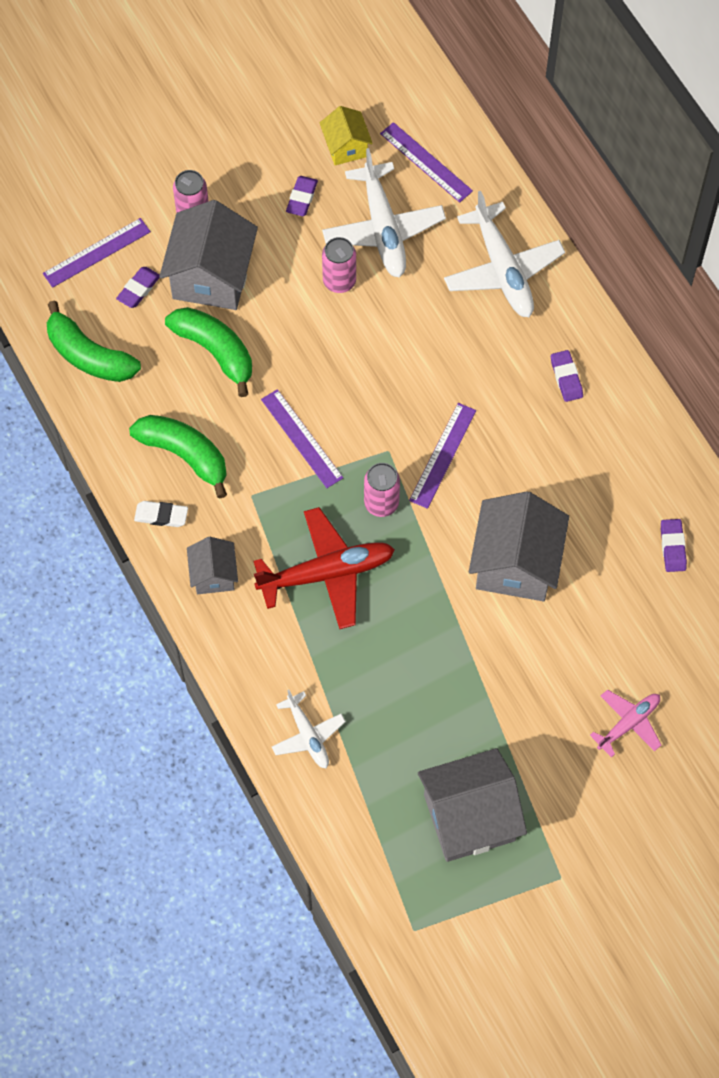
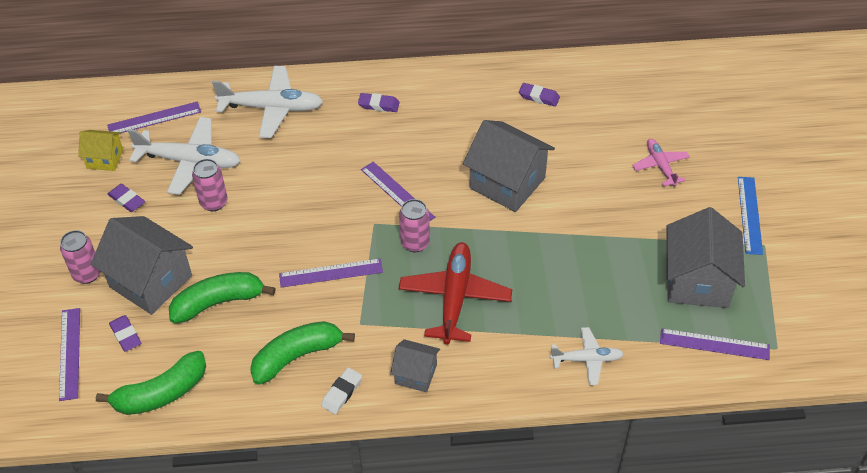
camera: 65 degrees left, 15 degrees down
(388, 861) = (714, 344): none -> purple ruler
(600, 848) = (750, 215): none -> blue ruler

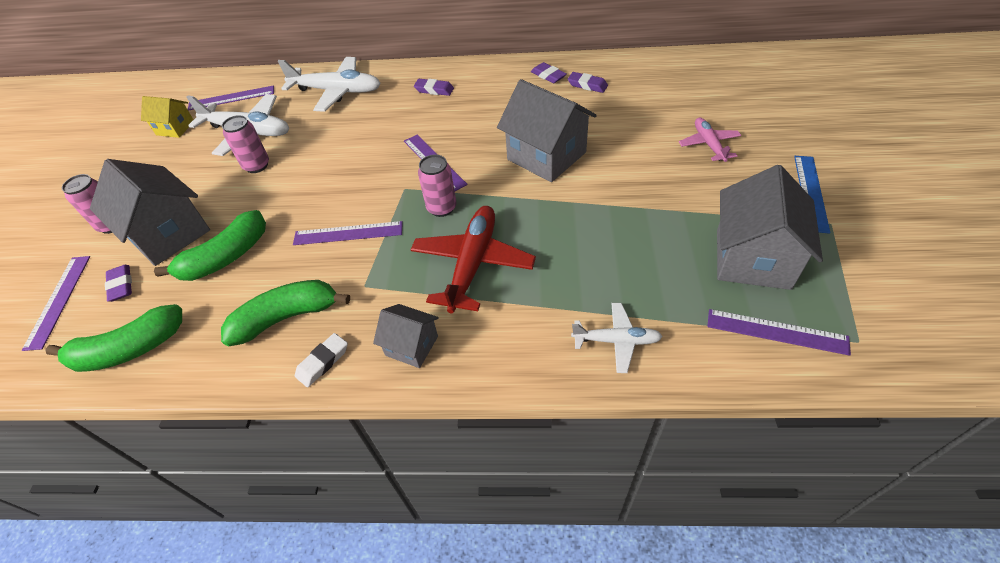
camera: 10 degrees right, 0 degrees up
(127, 200) = (179, 161): purple eraser -> purple eraser (548, 76)
(218, 302) = (226, 257): green banana -> green banana turned 150 degrees clockwise

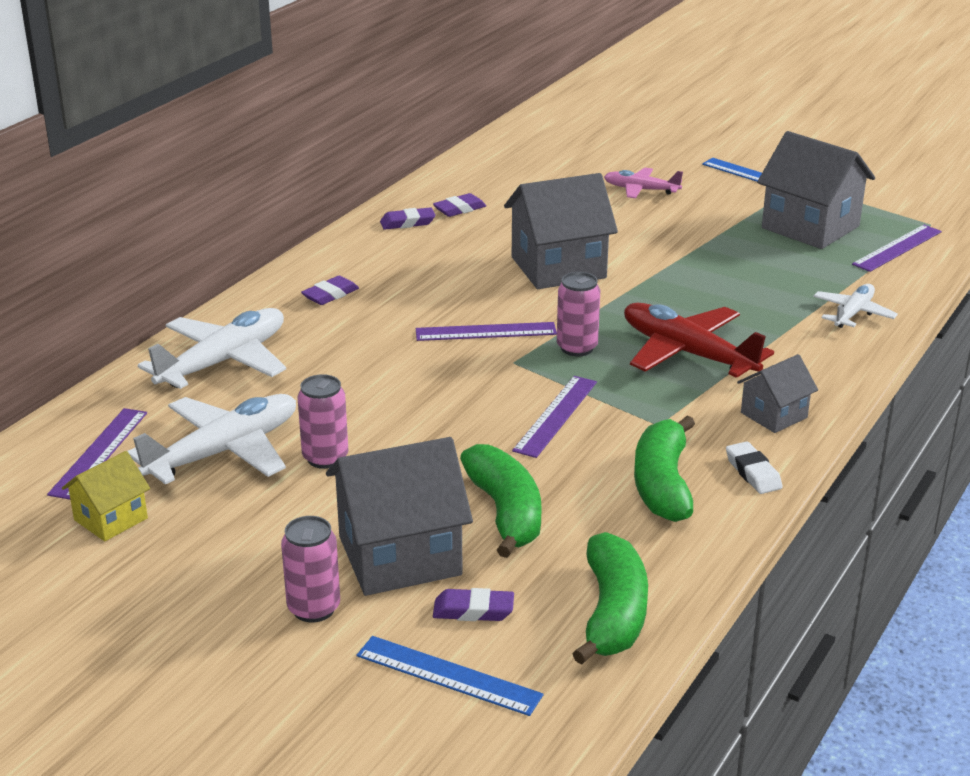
camera: 65 degrees left, 20 degrees down
(58, 301) = (448, 675): purple ruler -> blue ruler

